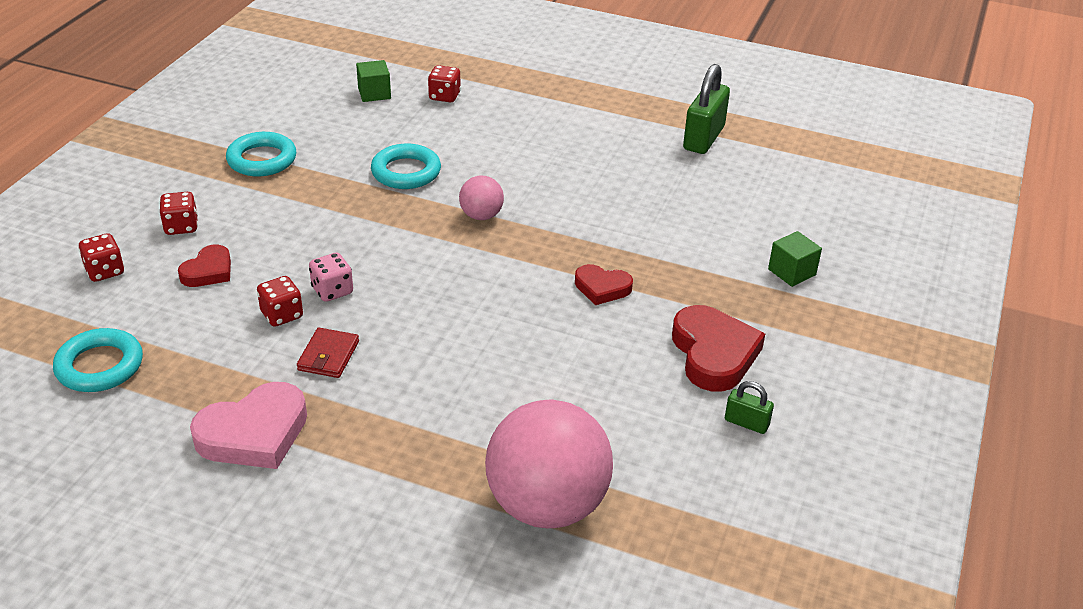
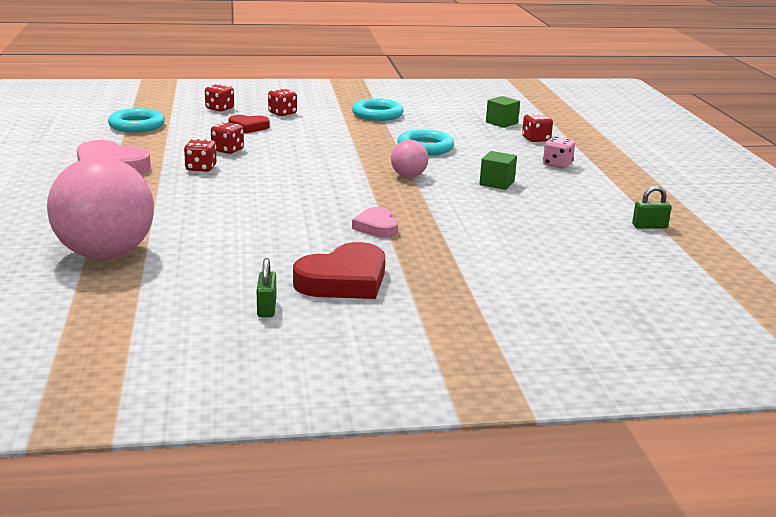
camera: 60 degrees right, 15 degrees down
(328, 356) = (201, 168): red wallet -> red dice
(332, 291) = (267, 156): pink dice -> pink dice (557, 165)
(602, 288) = (376, 227): red heart -> pink heart
(703, 138) = (649, 226): green padlock -> green padlock, size x0.52
(791, 272) = (506, 294): green cube -> green cube (497, 183)

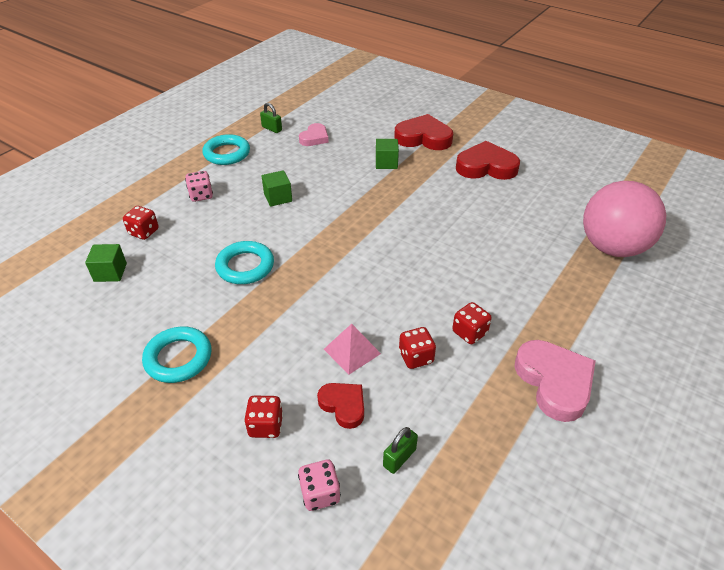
camera: 135 degrees left, 20 degrees up
(136, 125) = (466, 494): turquoise ring -> turquoise ring (227, 153)
(220, 109) = (320, 493): red dice -> pink dice
(266, 308) = (543, 167): green padlock -> green padlock (399, 458)
(276, 141) = (352, 351): none -> pink pyramid
(376, 227) = (418, 195): pink heart -> pink heart (314, 138)
(408, 176) = (321, 234): pink ball -> none
(463, 241) = (386, 163): none -> green cube
(476, 284) = (423, 138): none -> red heart

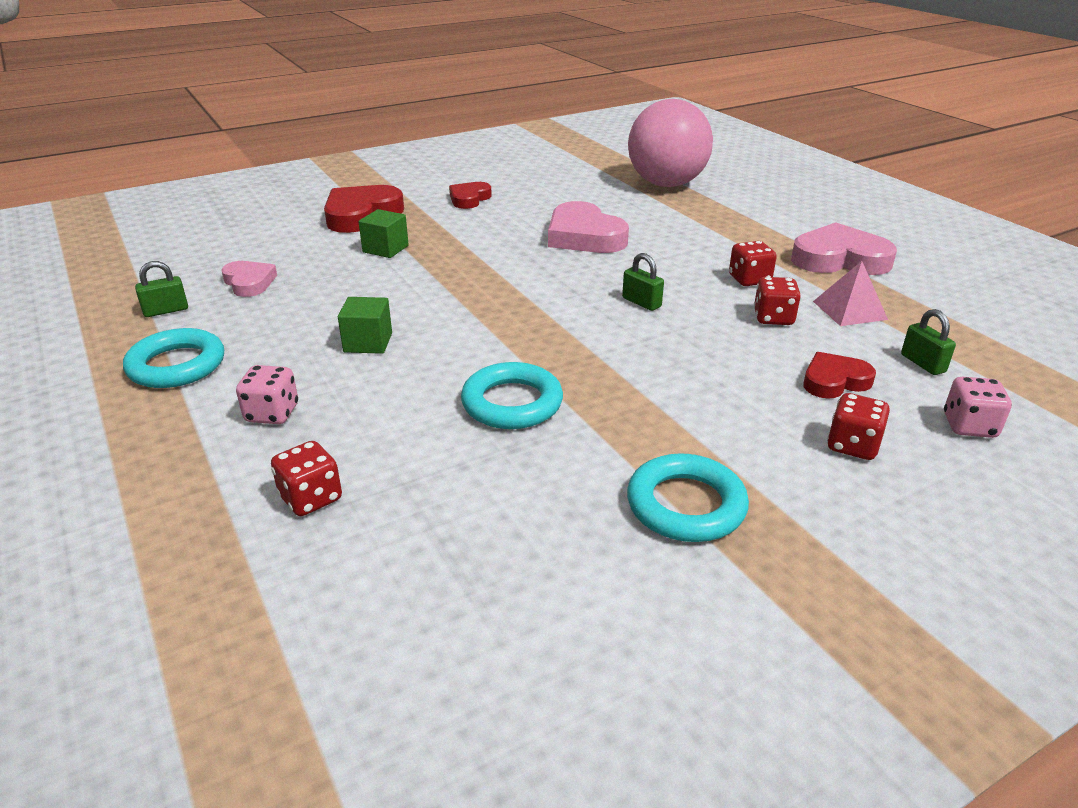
camera: 65 degrees left, 10 degrees down
(110, 272) = (398, 560): green cube -> none
(352, 351) = (743, 355): pink pyramid -> pink pyramid (849, 310)
(393, 285) = (641, 302): none -> green padlock
(472, 233) = (584, 236): none -> pink heart
(486, 167) = (469, 199): red heart -> red heart, size x0.59

